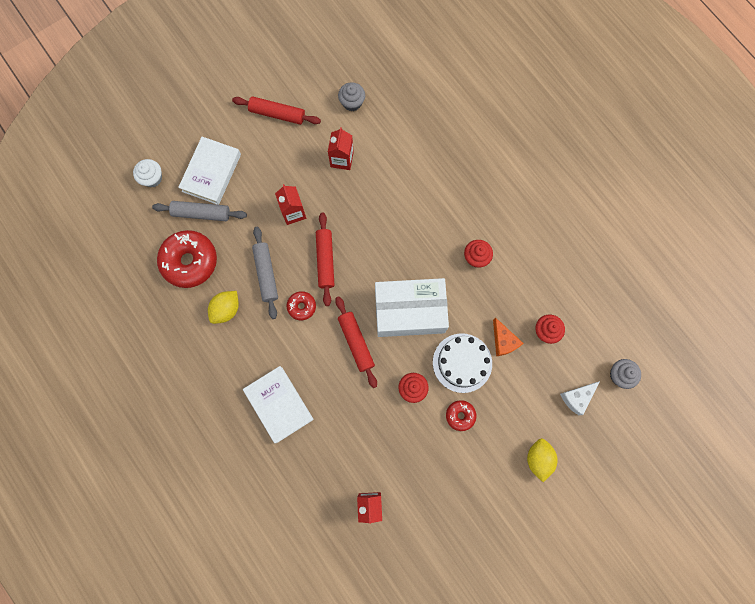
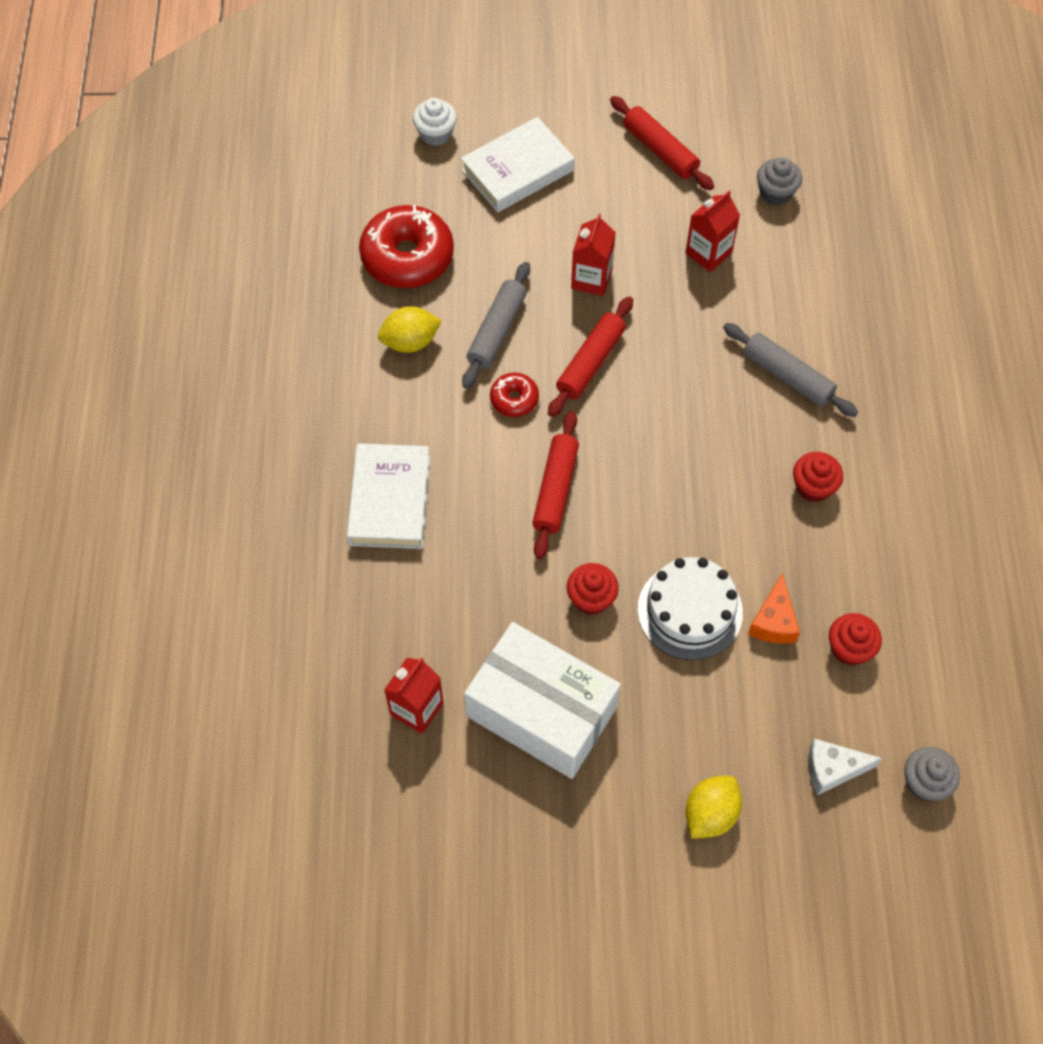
camera: 35 degrees right, 15 degrees down
(201, 213) = (467, 210): grey rolling pin -> grey rolling pin (787, 376)
(409, 311) = (662, 497): white box -> white box (541, 712)
(460, 415) = (634, 678): red donut -> none

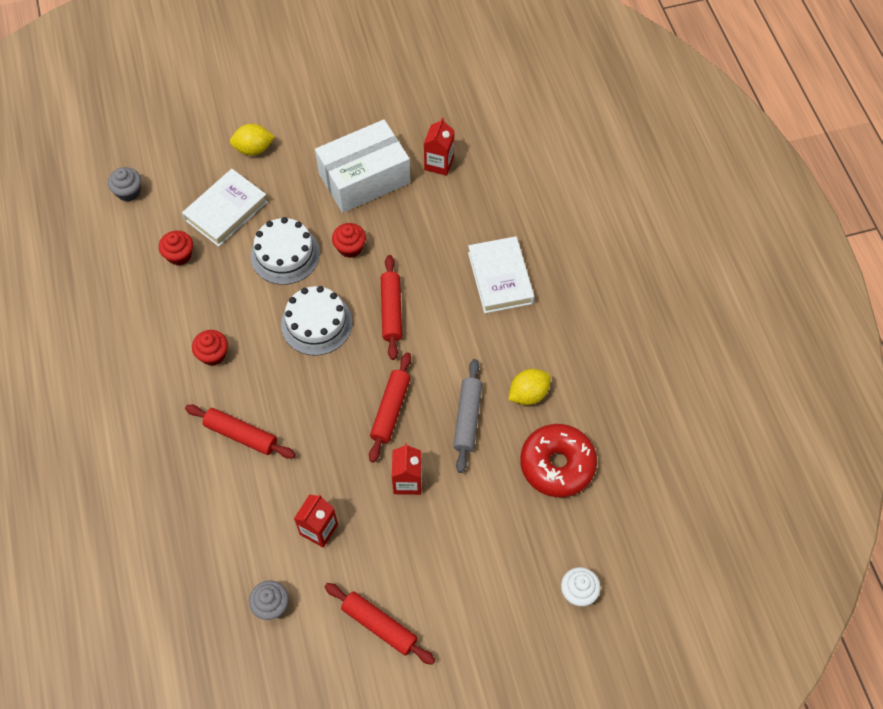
camera: 165 degrees right, 0 degrees up
(514, 399) = (438, 368): red donut -> none
(517, 170) = (496, 571): white book -> white book (226, 211)
(541, 712) = (364, 178): white box -> white box turned 45 degrees counterclockwise
(663, 496) = (316, 323): none -> white cake
(710, 814) = (254, 149): yellow lemon -> yellow lemon turned 60 degrees clockwise
(774, 621) = (230, 260): orange cheese -> none
(787, 376) = (241, 435): grey rolling pin -> red rolling pin
(832, 769) = (184, 186): white cheese -> none

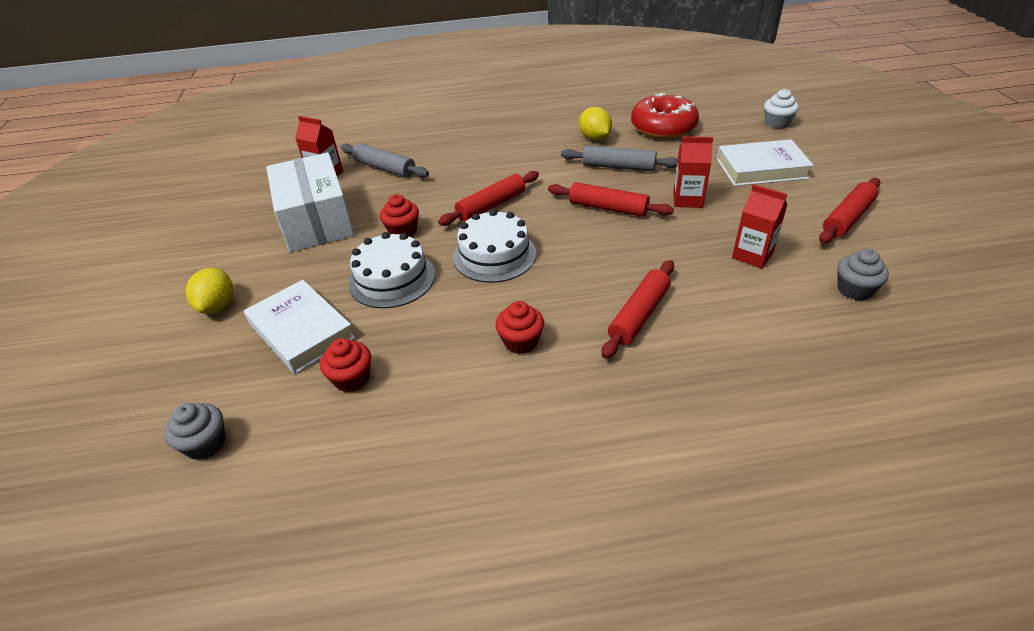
camera: 80 degrees left, 20 degrees down
(391, 311) = (491, 206): red rolling pin -> red rolling pin turned 45 degrees counterclockwise
(454, 209) = (385, 168): none -> grey rolling pin
(500, 278) = (472, 147): white book -> white book (761, 169)

